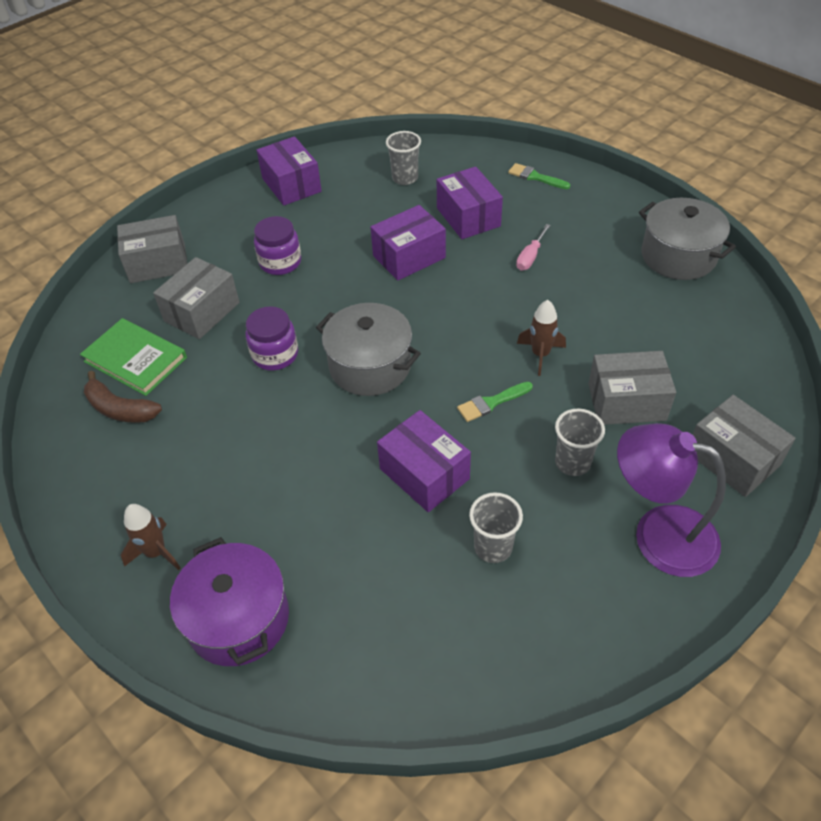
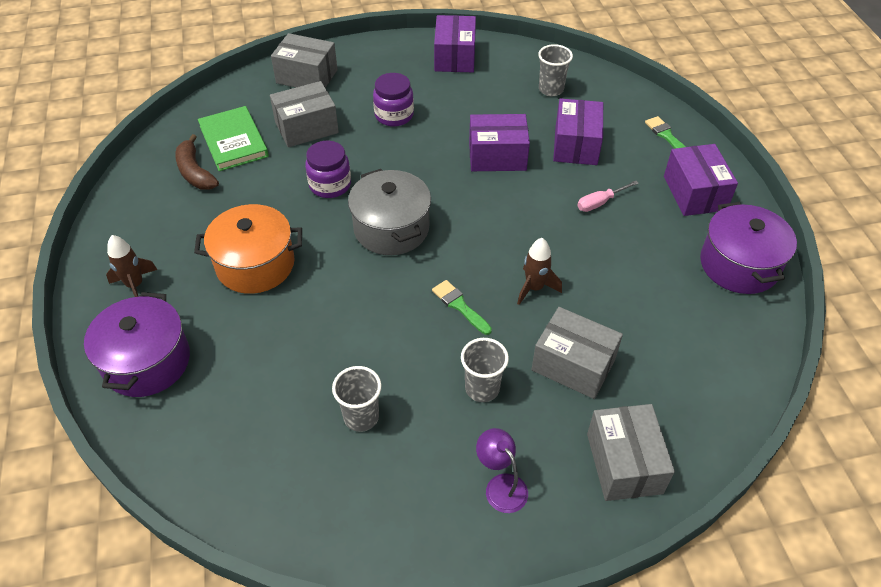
camera: 30 degrees right, 0 degrees up
(267, 466) = (255, 264): none -> orange pot
(424, 474) = (359, 332): purple box -> purple box (694, 193)
(491, 403) = (459, 306): green brush -> green brush turned 45 degrees clockwise
(658, 534) = (501, 485): purple lamp -> purple lamp, size x0.52
(678, 256) = (739, 265): grey pot -> purple pot

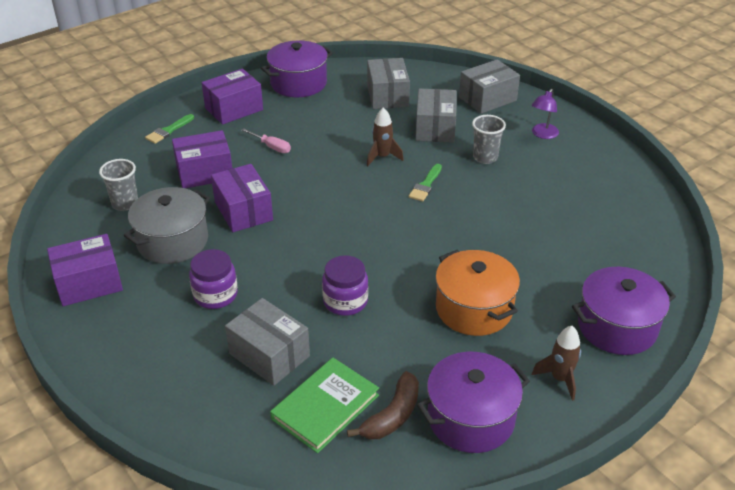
camera: 115 degrees left, 10 degrees down
(153, 213) = (470, 418): none -> purple pot
(307, 76) = (174, 395): grey box -> grey box (387, 96)
(361, 417) = (553, 199): grey cup -> none
(391, 228) = (373, 244): grey pot -> grey pot (172, 241)

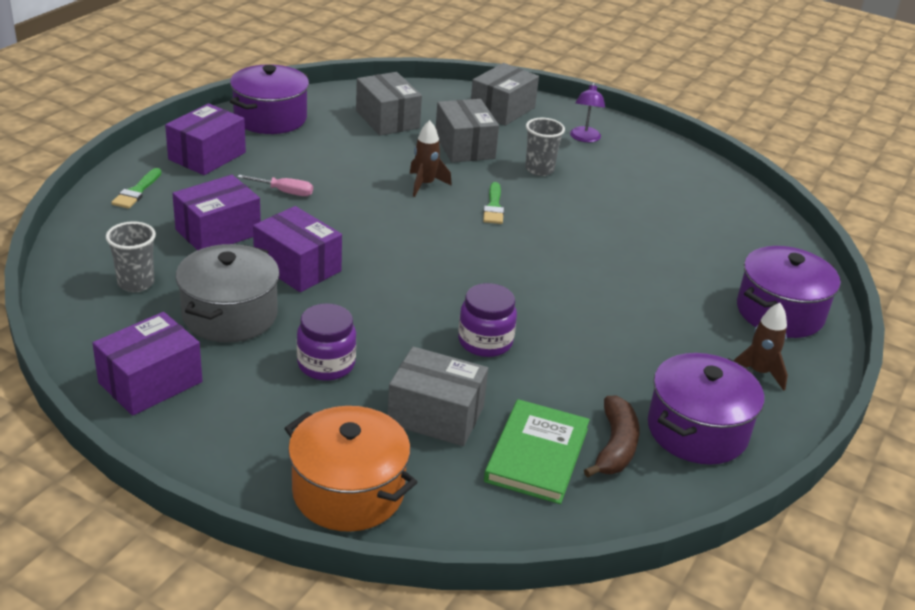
camera: 25 degrees left, 5 degrees down
(474, 309) = (629, 322): orange pot -> orange pot (348, 491)

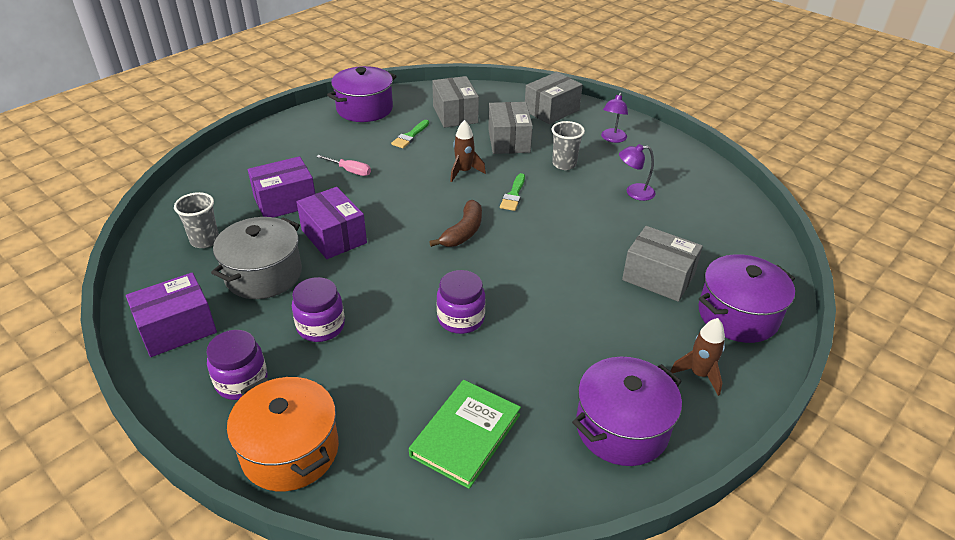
camera: 15 degrees right, 5 degrees up
(137, 191) = (239, 163): green brush -> green brush (410, 136)
(207, 156) = (304, 137): purple box -> none
(258, 430) = (241, 381): none -> purple jar
(436, 415) = (392, 385): grey box -> grey box (658, 277)
(615, 446) = (540, 435): brown banana -> brown banana (463, 232)
(629, 195) = (634, 192): none -> purple lamp

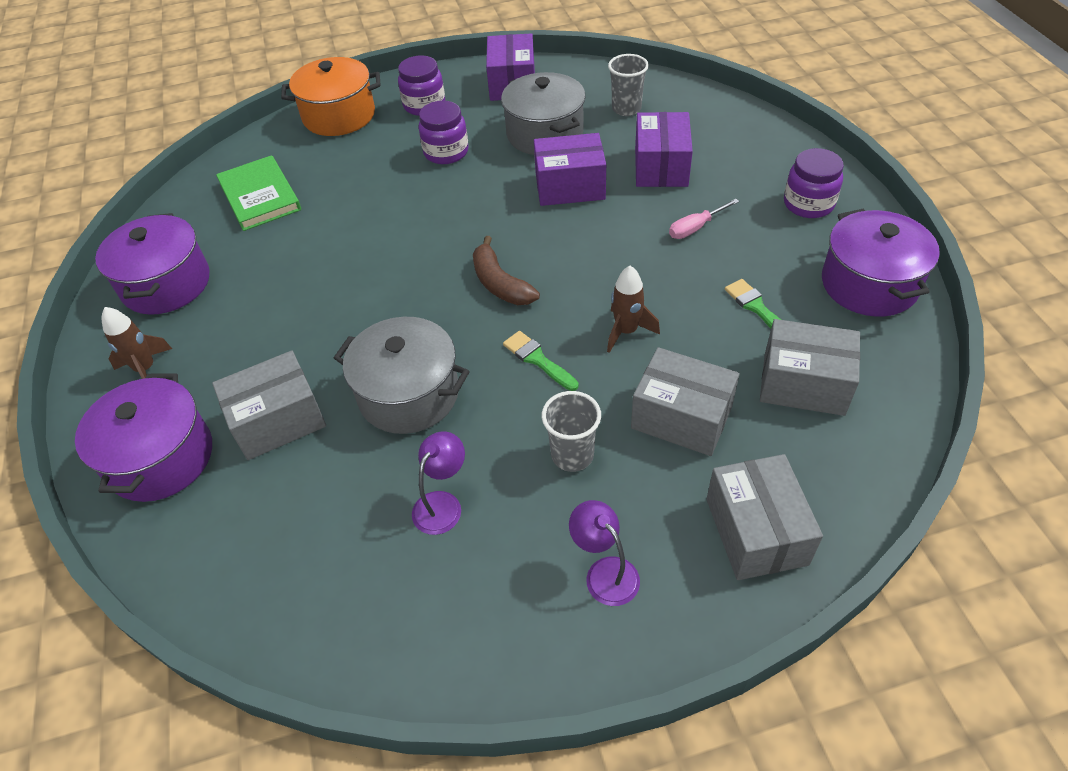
camera: 125 degrees right, 10 degrees up
(461, 318) = (375, 235): purple jar -> purple jar (808, 204)
(585, 232) = (409, 394): none -> grey pot

